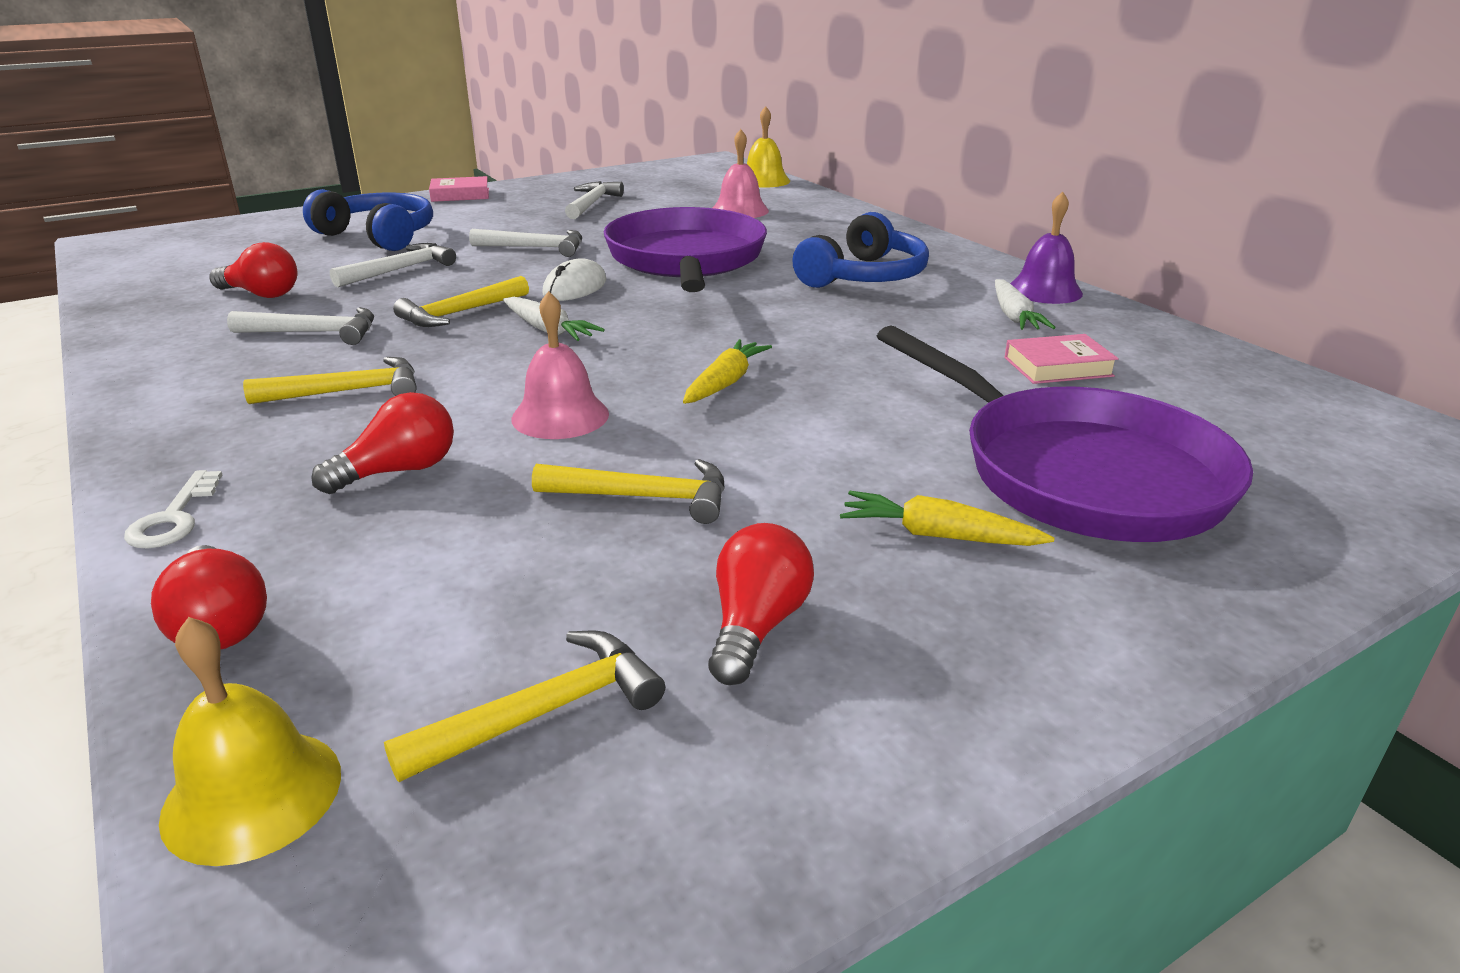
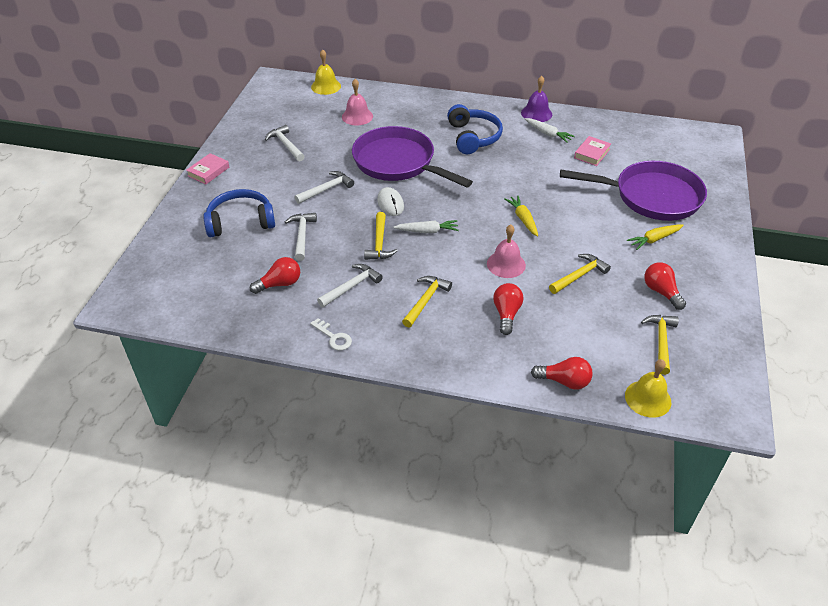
camera: 45 degrees left, 15 degrees up
(174, 518) = (486, 372): white key -> white key (334, 337)

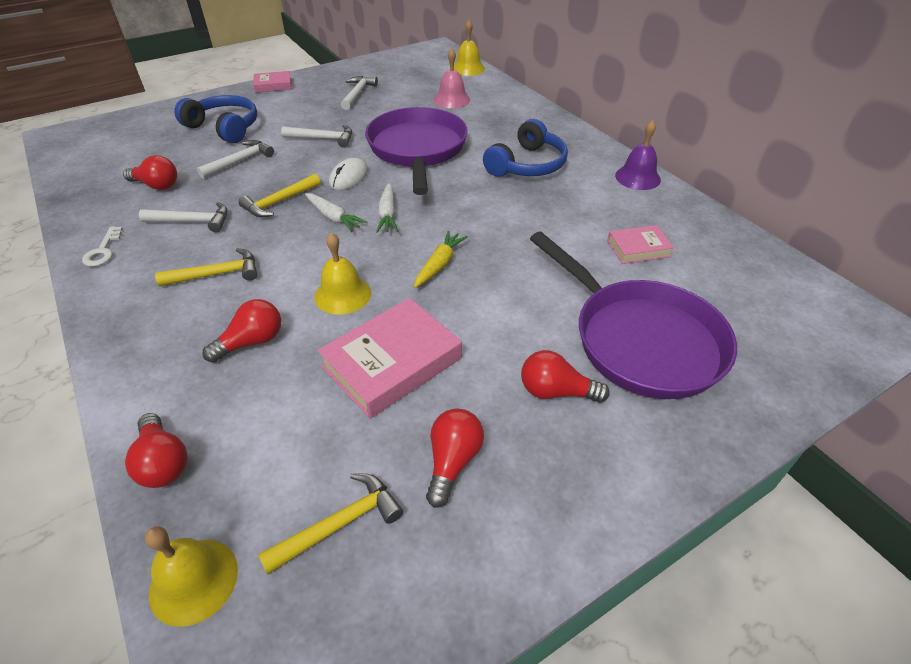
camera: 45 degrees right, 0 degrees up
(506, 264) = (342, 294): pink bell -> yellow bell
(548, 134) = (616, 202): white carrot -> white carrot (387, 214)
(579, 275) = (392, 362): yellow hammer -> pink book
(654, 239) = (556, 391): yellow carrot -> red light bulb

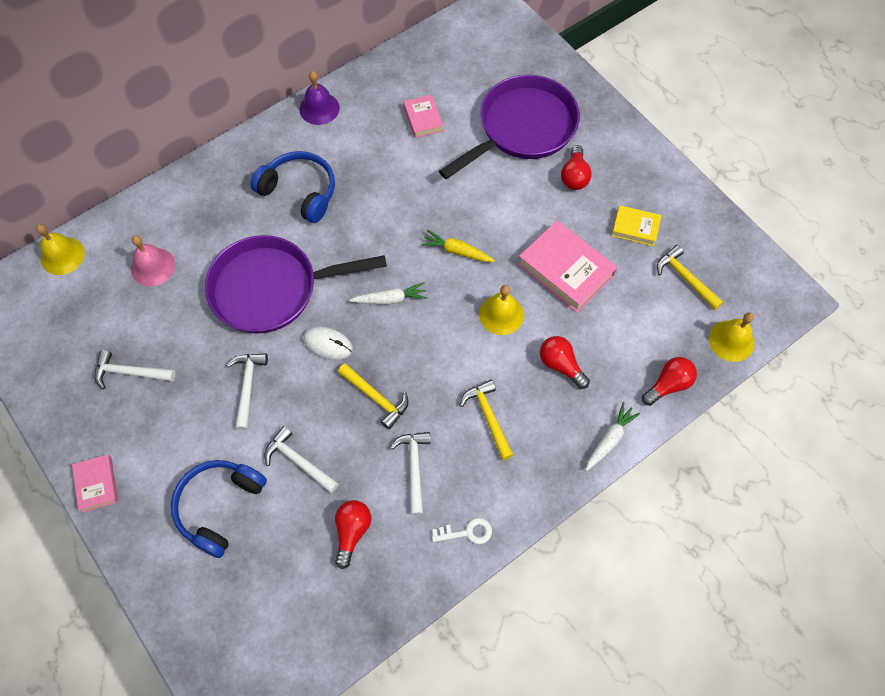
camera: 95 degrees left, 20 degrees up
(333, 217) = (398, 343): white carrot -> white carrot (609, 439)
(452, 461) = (635, 228): red light bulb -> yellow book

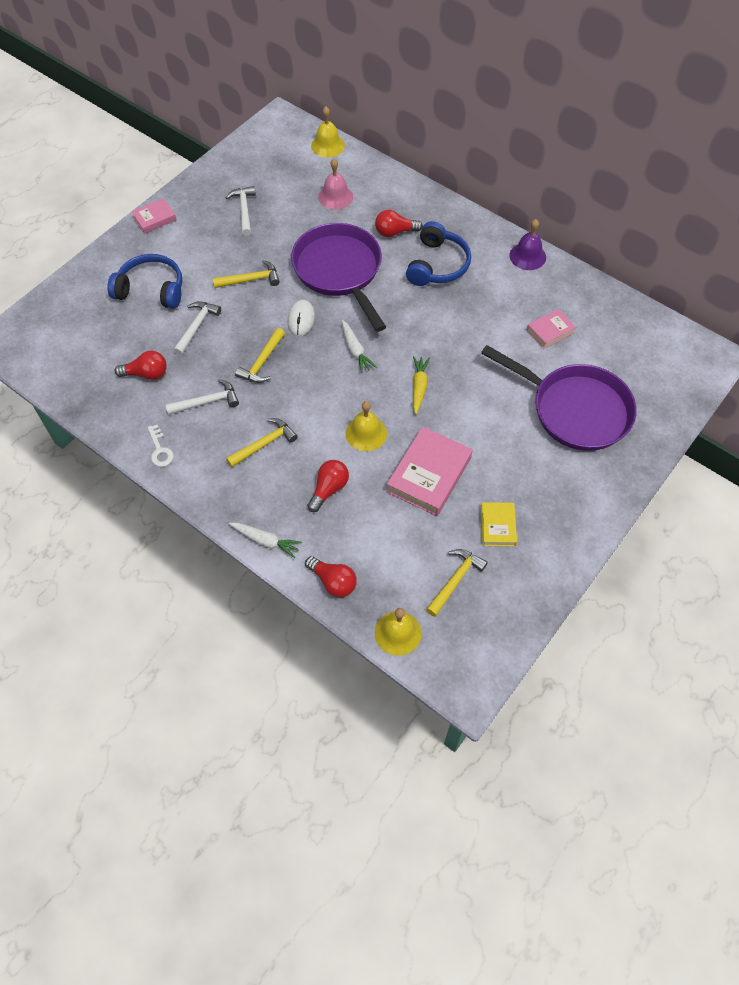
camera: 75 degrees right, 5 degrees down
(248, 386) = (251, 280): white hammer -> yellow hammer
(574, 176) = (537, 463): red light bulb -> red light bulb (395, 232)

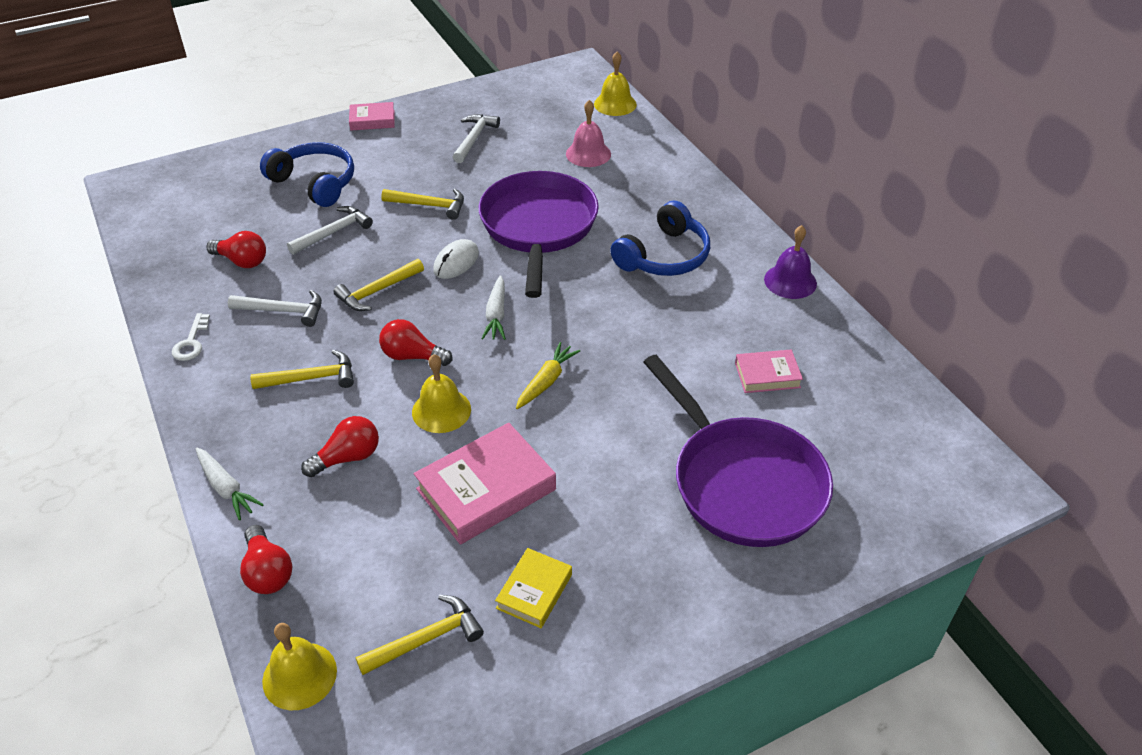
camera: 25 degrees right, 15 degrees down
(395, 232) = (634, 207): red light bulb -> red light bulb (412, 356)

